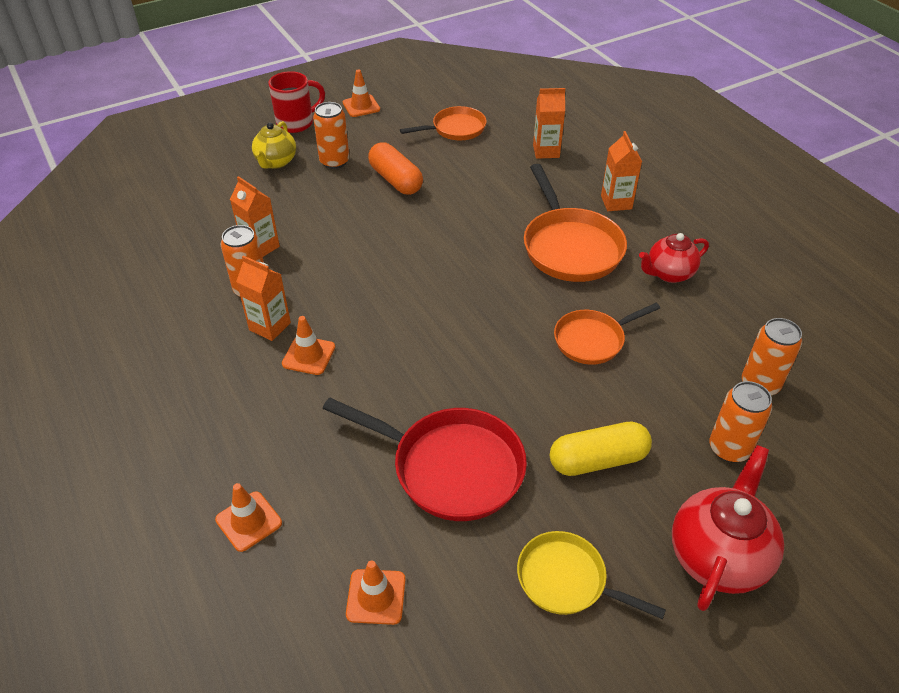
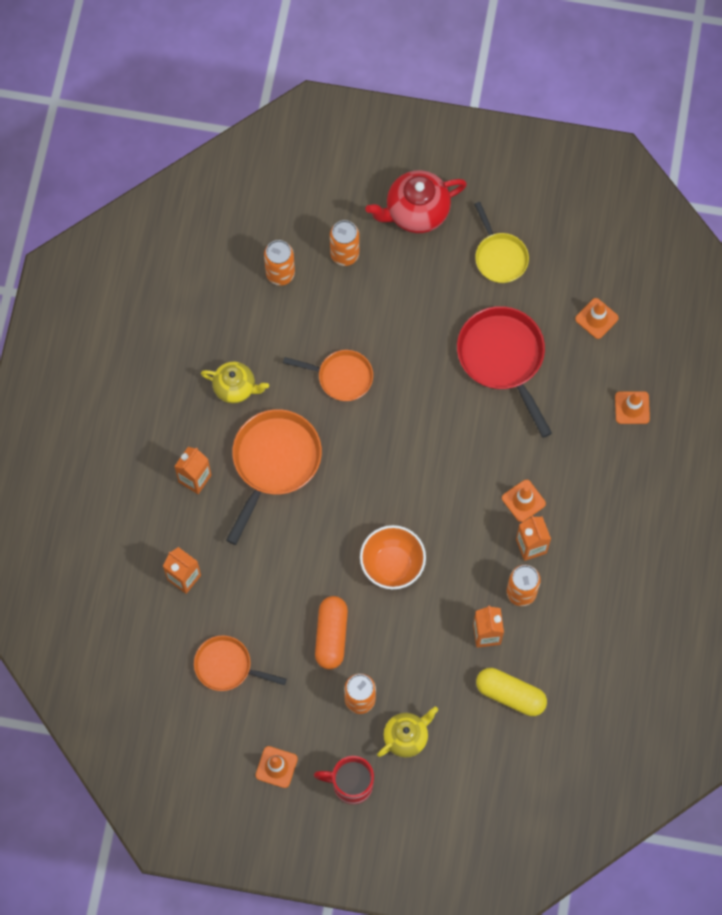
camera: 140 degrees left, 25 degrees up
(391, 243) = (392, 564): none -> orange bowl
(598, 460) = (421, 302): yellow capsule -> yellow capsule (510, 694)
(669, 273) = (235, 388): red teapot -> yellow teapot

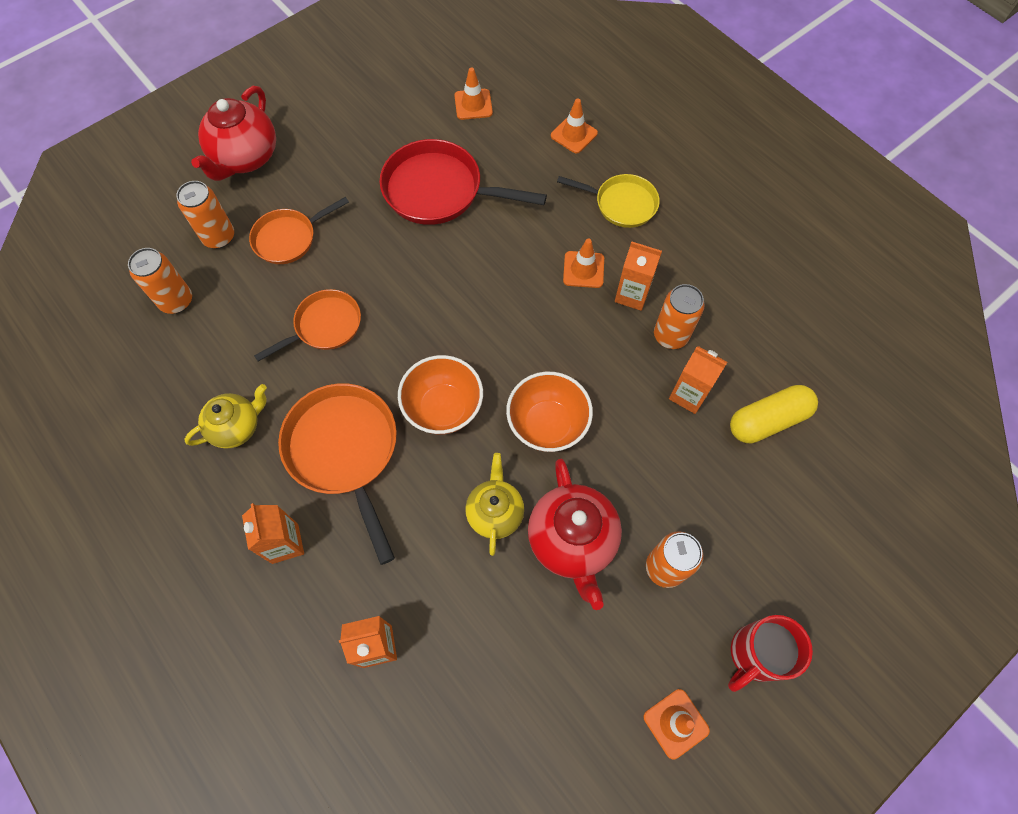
camera: 50 degrees left, 5 degrees down
(227, 666) = (516, 682): orange pan -> orange pan (289, 238)
(331, 635) = (572, 541): orange capsule -> red teapot
(350, 495) = (443, 408): none -> orange bowl
(406, 737) = (741, 553): yellow teapot -> yellow teapot (495, 512)
(499, 257) = (350, 130): yellow pan -> yellow pan (621, 204)

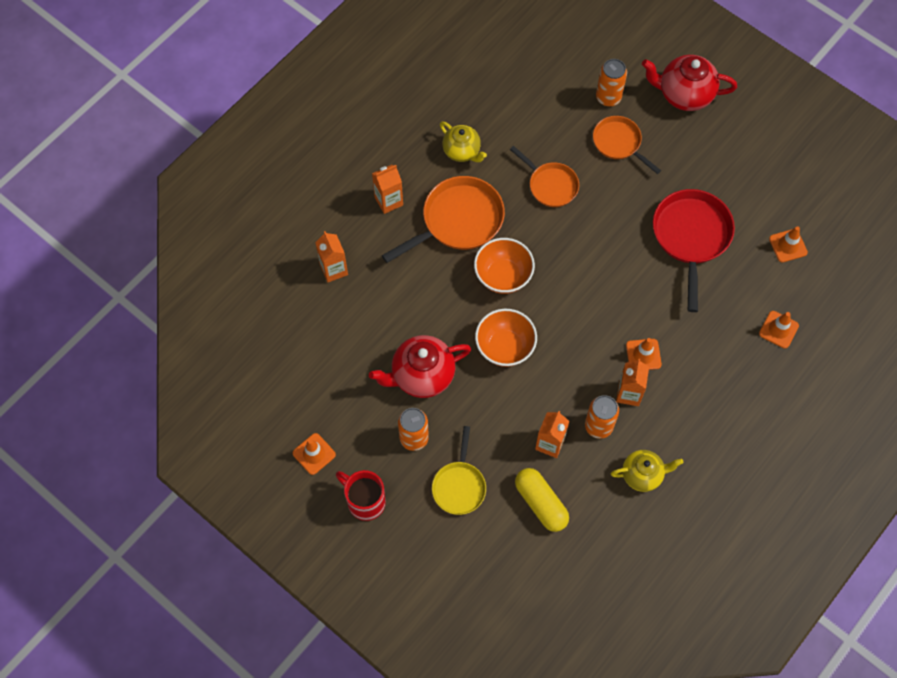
camera: 80 degrees right, 0 degrees up
(176, 301) = (548, 87): orange can -> none
(495, 512) = (432, 323): yellow teapot -> yellow teapot (642, 475)
(621, 204) = (715, 376): yellow pan -> yellow pan (459, 486)

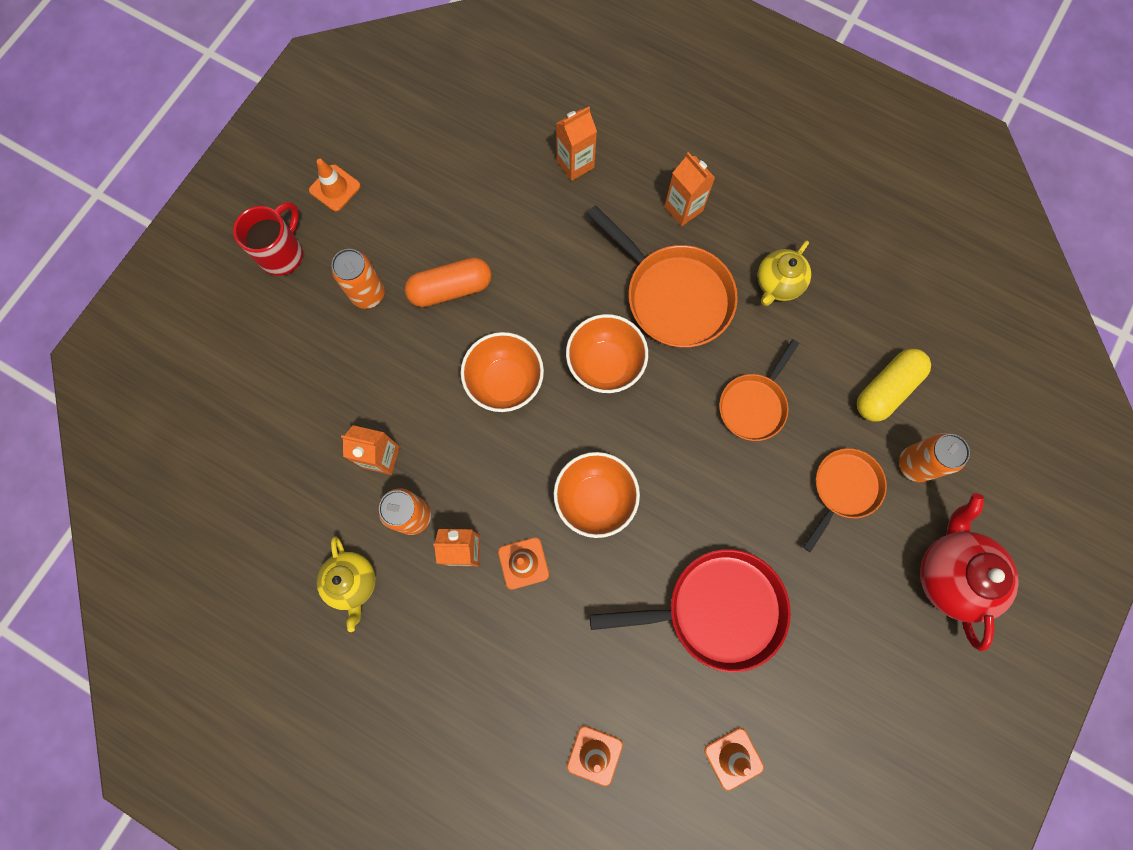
camera: 80 degrees right, 10 degrees up
(422, 376) = (450, 289): red teapot -> orange capsule
(459, 486) = (313, 356): yellow pan -> none
(541, 503) = (301, 457): yellow capsule -> yellow capsule (886, 389)
(603, 300) = (595, 499): none -> orange bowl

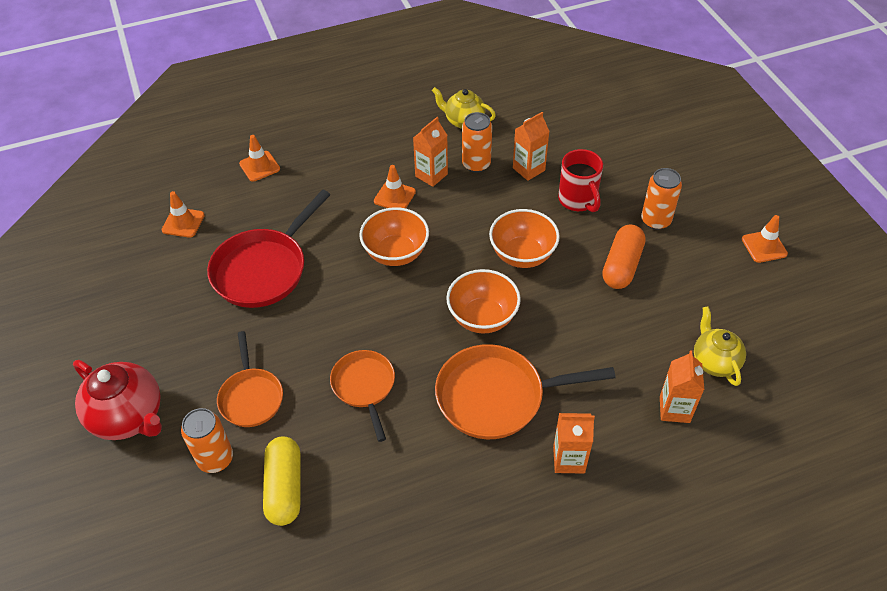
camera: 130 degrees right, 25 degrees down
(282, 253) = (726, 194): red mug -> red mug (578, 200)
(777, 284) = (441, 479): yellow teapot -> yellow teapot (714, 361)

